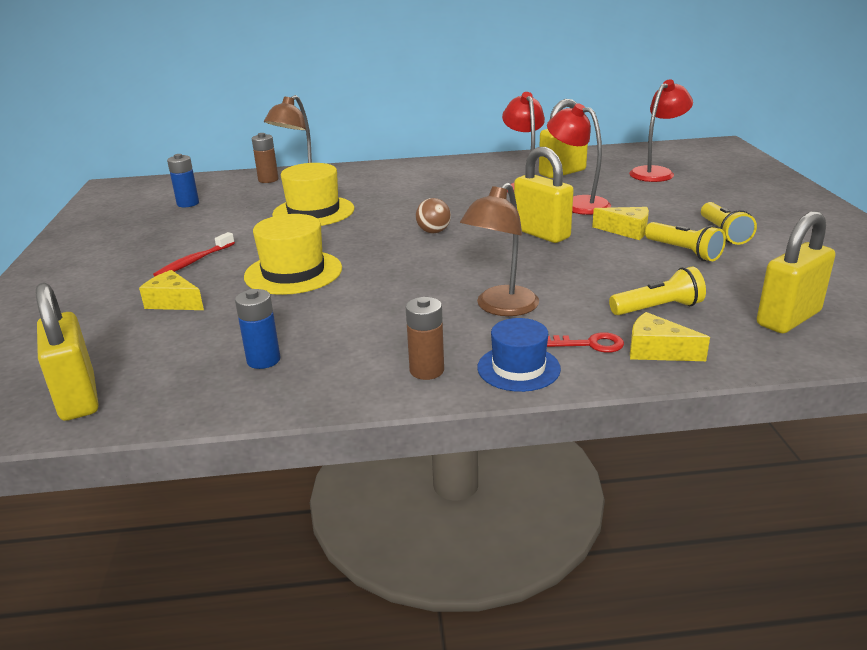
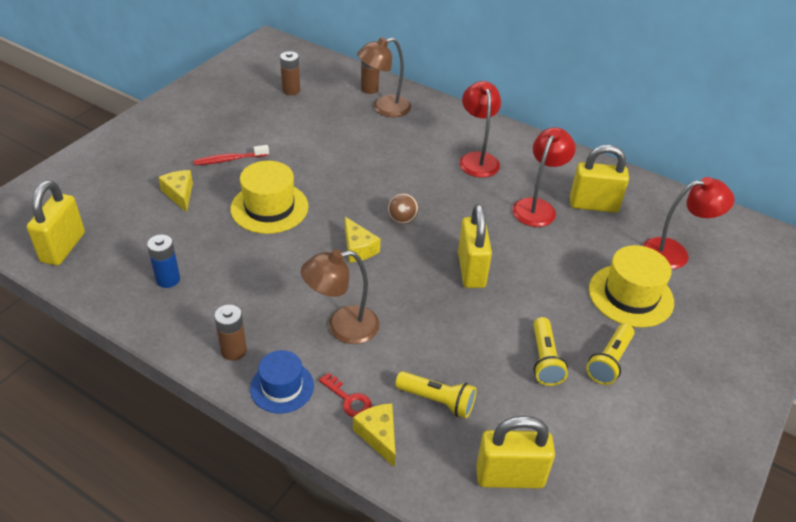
camera: 35 degrees right, 15 degrees up
(188, 203) = (291, 90): blue battery -> brown battery
(313, 212) = (354, 147): yellow hat -> yellow hat (630, 295)
(577, 204) = (547, 252): red lamp -> red lamp (477, 159)
(626, 231) = (537, 308): yellow cheese -> yellow cheese (358, 248)

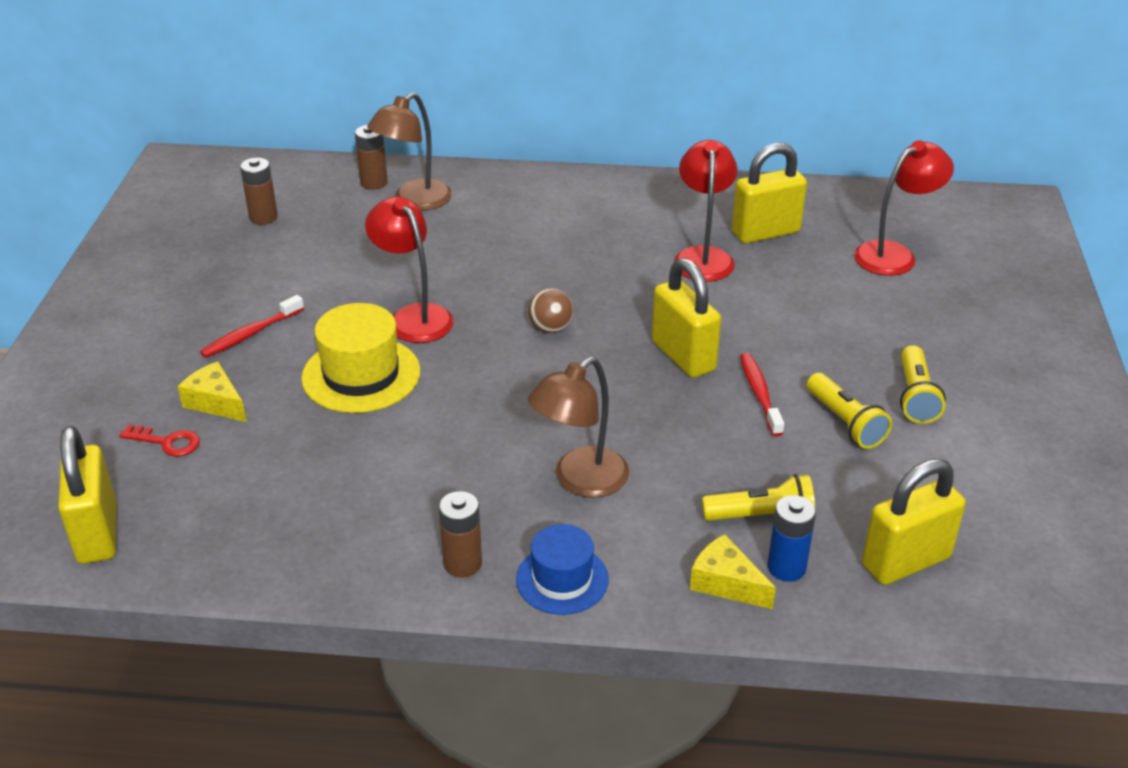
camera: 25 degrees left, 5 degrees down
(168, 279) = (295, 514): blue battery -> blue battery (786, 567)
(348, 399) = (656, 558): red key -> red key (167, 442)
(358, 248) = (522, 381): yellow cheese -> none
(477, 159) = (586, 225): red lamp -> red lamp (414, 316)
(501, 316) = (759, 394): none -> red toothbrush
(630, 295) = (883, 318): yellow hat -> none

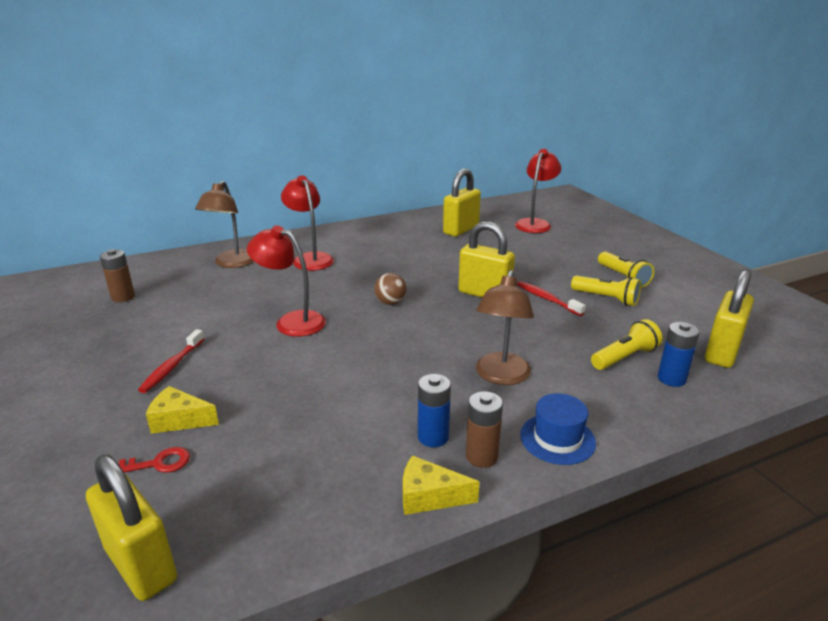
camera: 30 degrees left, 10 degrees down
(361, 375) = (285, 365): yellow hat -> none
(374, 183) = (193, 261): brown battery -> none
(435, 522) = (433, 437): none -> blue battery
(703, 256) = (440, 247): red lamp -> red lamp (310, 258)
(726, 583) = (652, 400): yellow cheese -> yellow cheese (429, 496)

